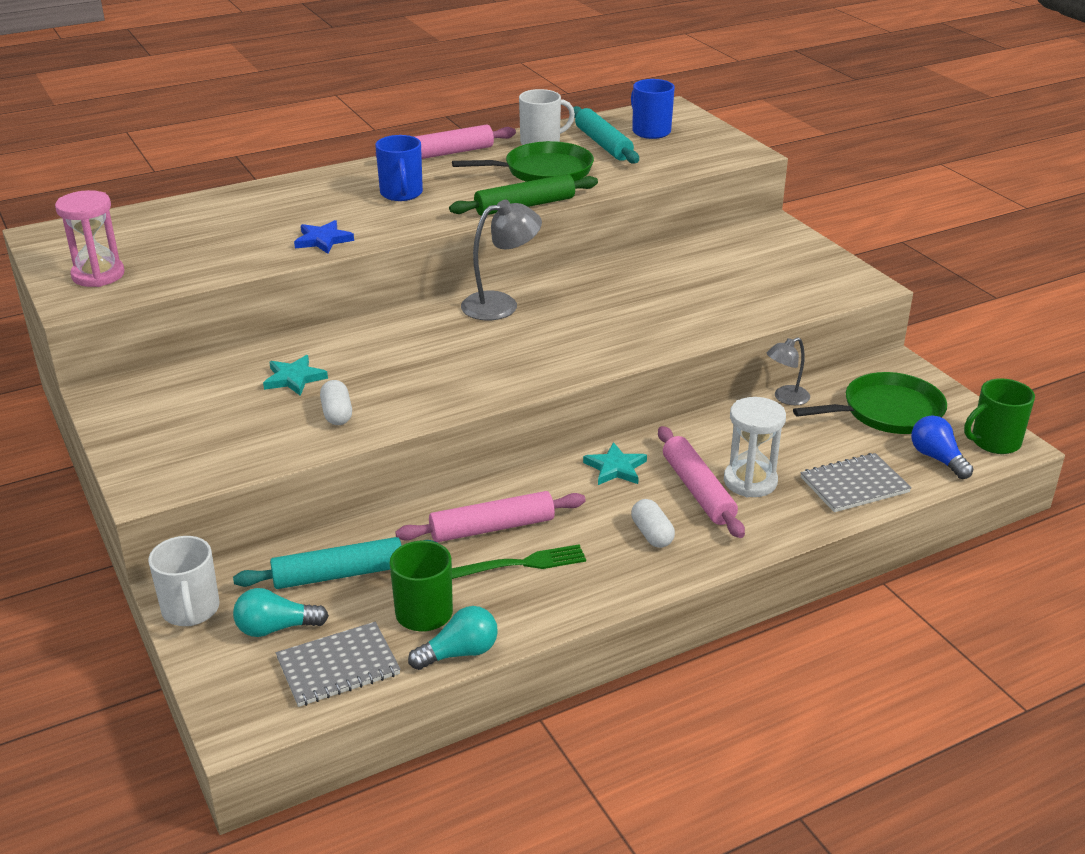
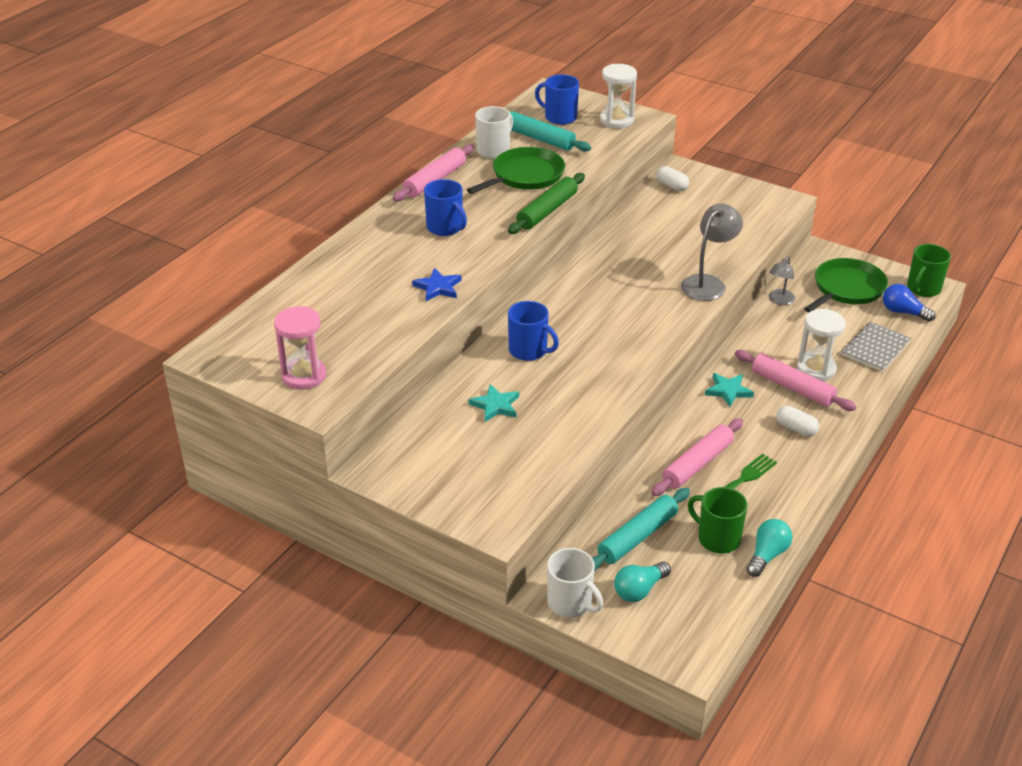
camera: 30 degrees left, 5 degrees up
(337, 414) = (558, 421): white capsule -> white capsule (672, 186)
(338, 666) = (706, 597): grey notebook -> none
(392, 341) = (529, 351): none -> blue mug
(501, 304) = (570, 295): grey lamp -> grey lamp (708, 283)
(710, 147) = (616, 120): none -> white hourglass

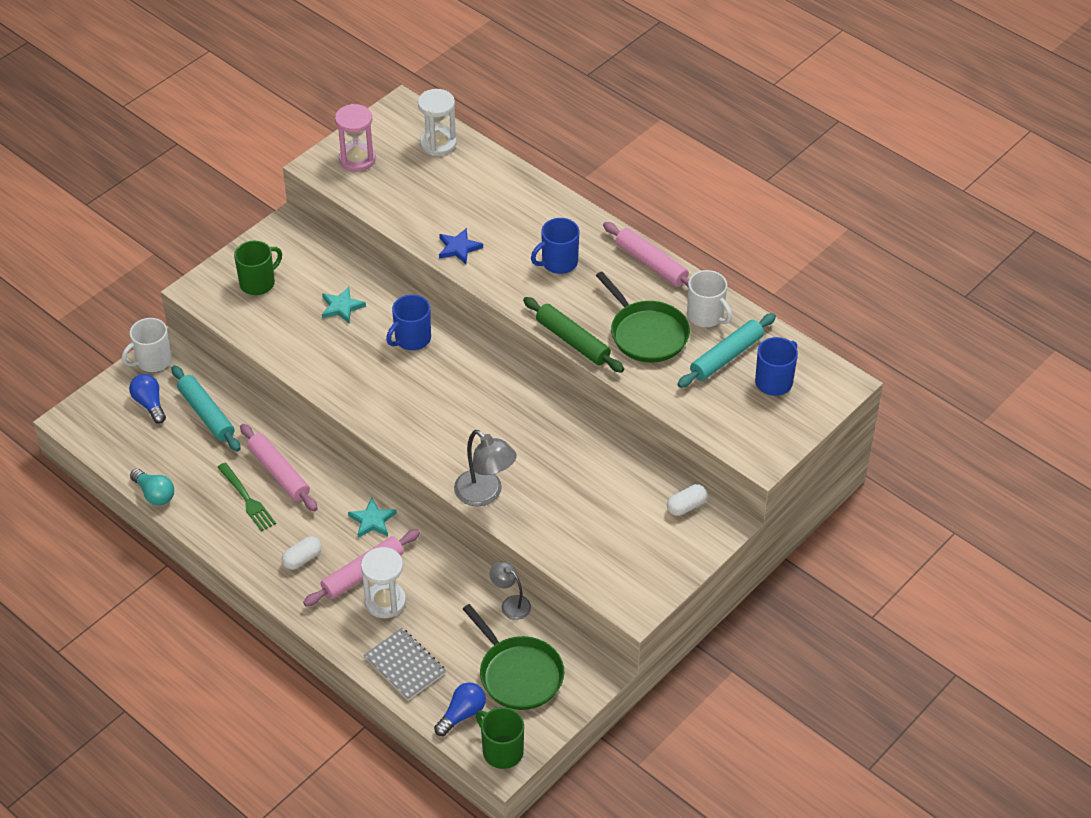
camera: 100 degrees right, 10 degrees up
(616, 120) = (759, 431): white hourglass -> white hourglass (438, 144)
(639, 590) = (150, 404): turquoise light bulb -> blue light bulb
(717, 539) = (185, 466): green mug -> green mug (258, 283)

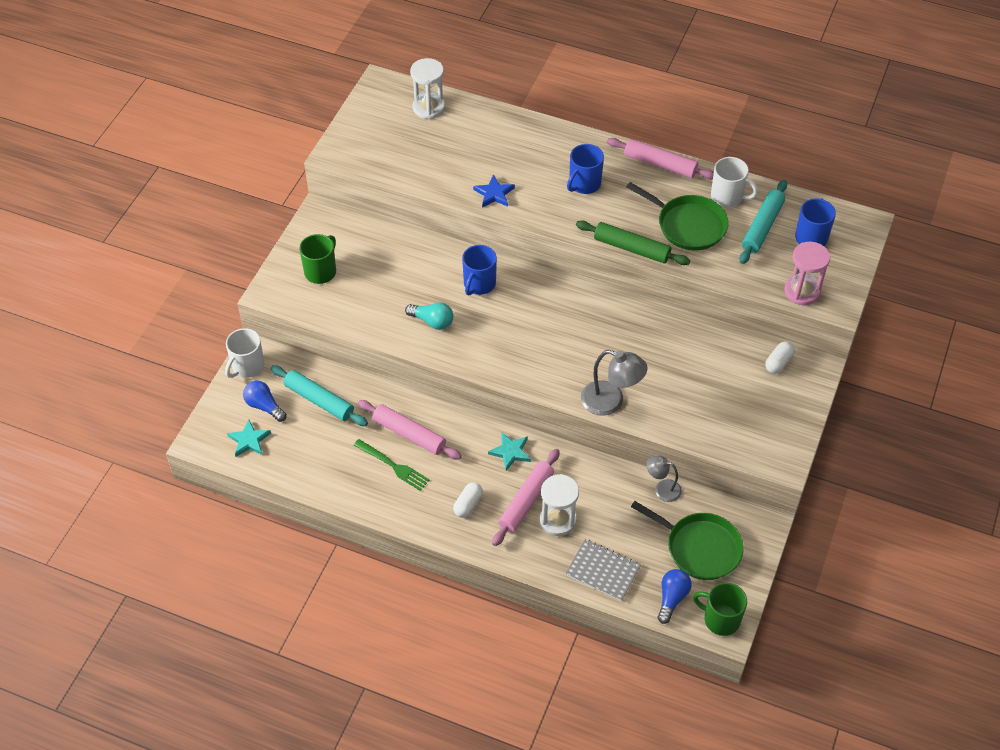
camera: 20 degrees left, 5 degrees up
(154, 494) = (309, 486): turquoise light bulb -> turquoise light bulb (432, 321)
(341, 307) = (404, 272): turquoise star -> turquoise star (249, 440)
(357, 159) = (366, 139): pink hourglass -> pink hourglass (802, 291)

